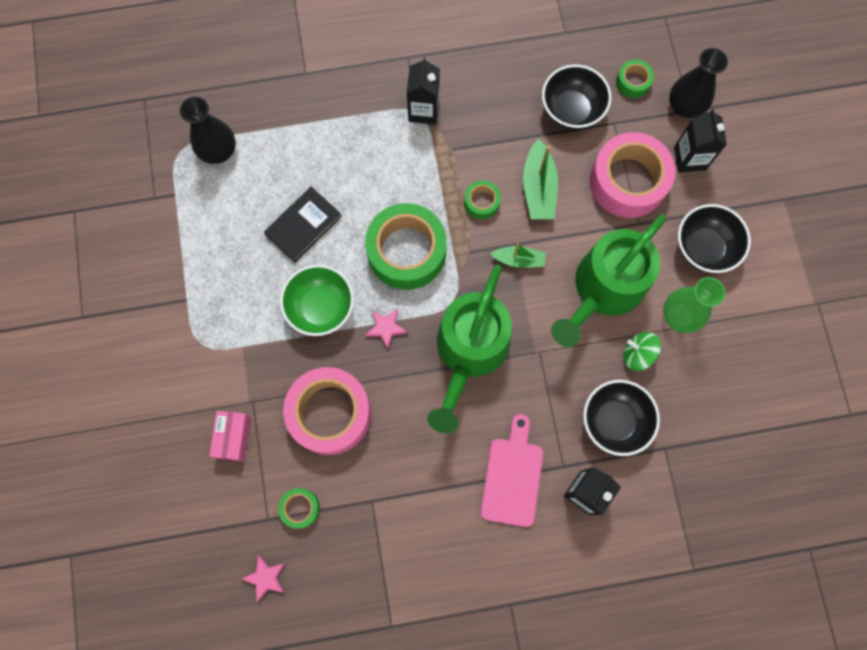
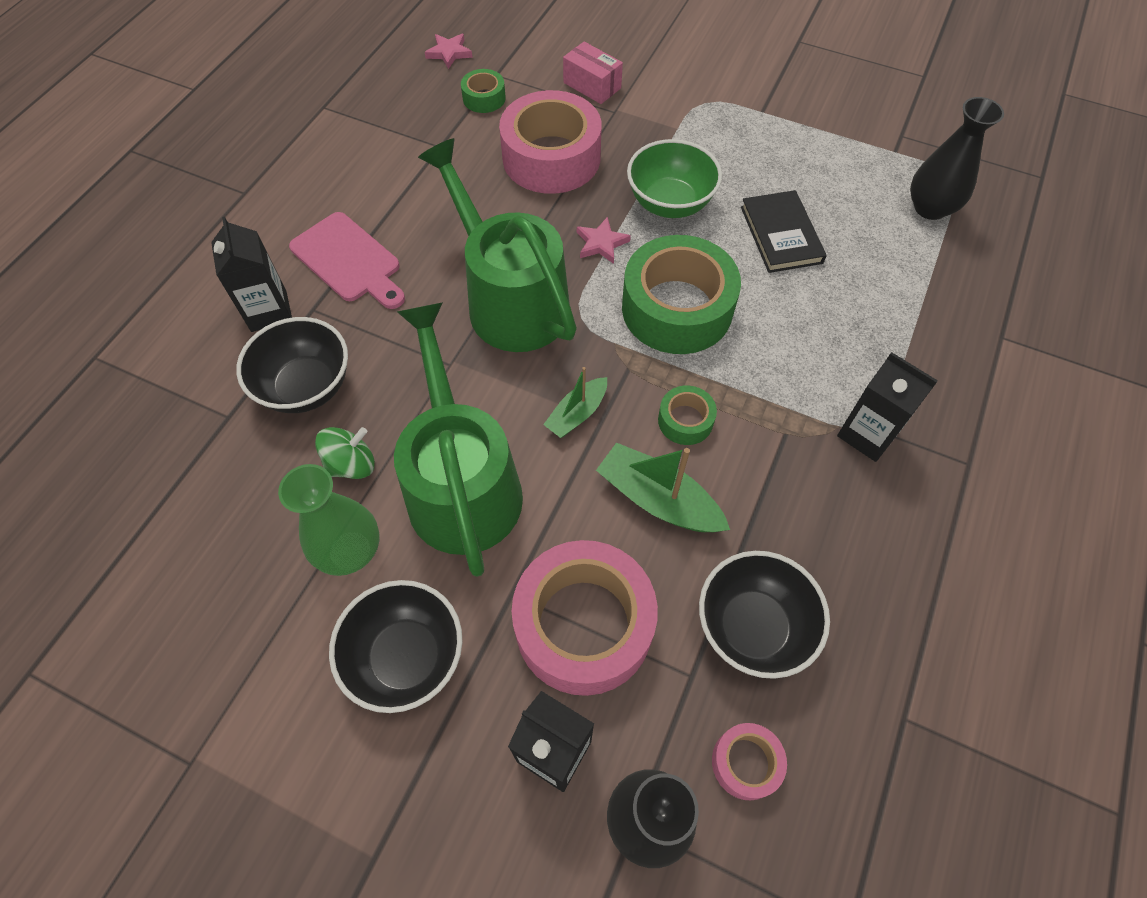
camera: 125 degrees right, 15 degrees down
(633, 82) = (746, 763): green tape -> pink tape

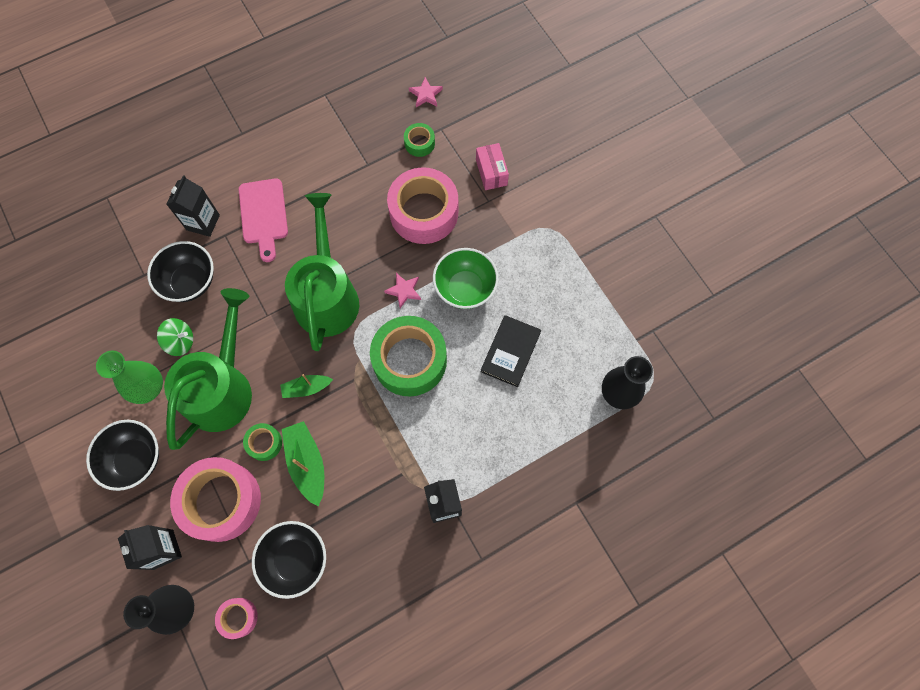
camera: 35 degrees right, 10 degrees up
(685, 420) = (357, 430): green tape -> green tape (264, 443)

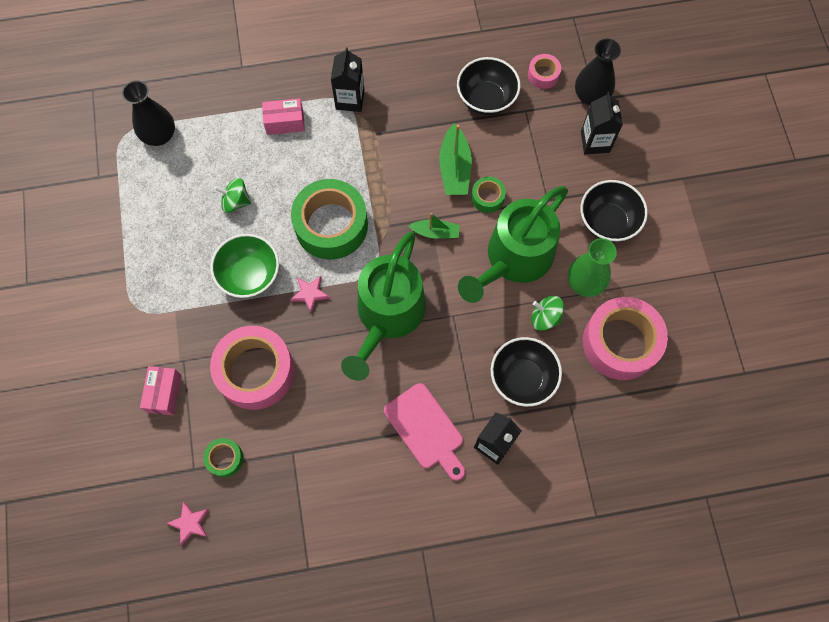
camera: 160 degrees left, 0 degrees up
(221, 501) = (537, 163): pink tape -> pink tape (620, 343)
(263, 215) = (426, 429): pink cutting board -> pink cutting board turned 135 degrees clockwise
(501, 453) = (285, 122): none -> pink box
(510, 352) = (236, 202): black book -> green spinning top

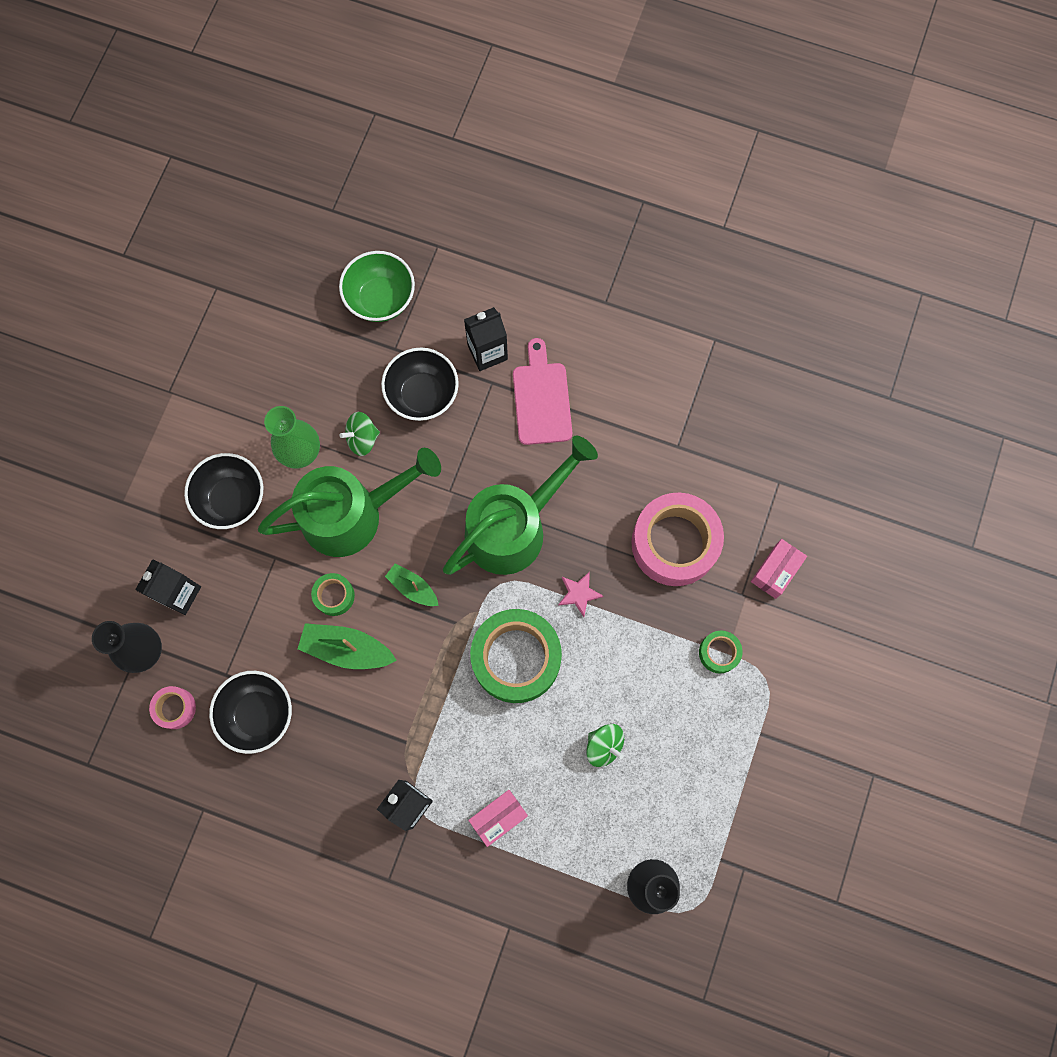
camera: 150 degrees left, 5 degrees up
(190, 523) = (803, 435): pink star -> none
(225, 458) = (744, 475): green tape -> green tape (719, 653)
(250, 275) = (631, 649): green bowl -> green bowl (380, 299)
(285, 122) = (498, 817): pink box -> pink box turned 60 degrees counterclockwise
(455, 168) = (347, 649): green boat -> green boat turned 105 degrees counterclockwise
(545, 318) = (362, 439): green spinning top -> green spinning top turned 105 degrees clockwise
(620, 343) = (308, 376): pink tape -> none

